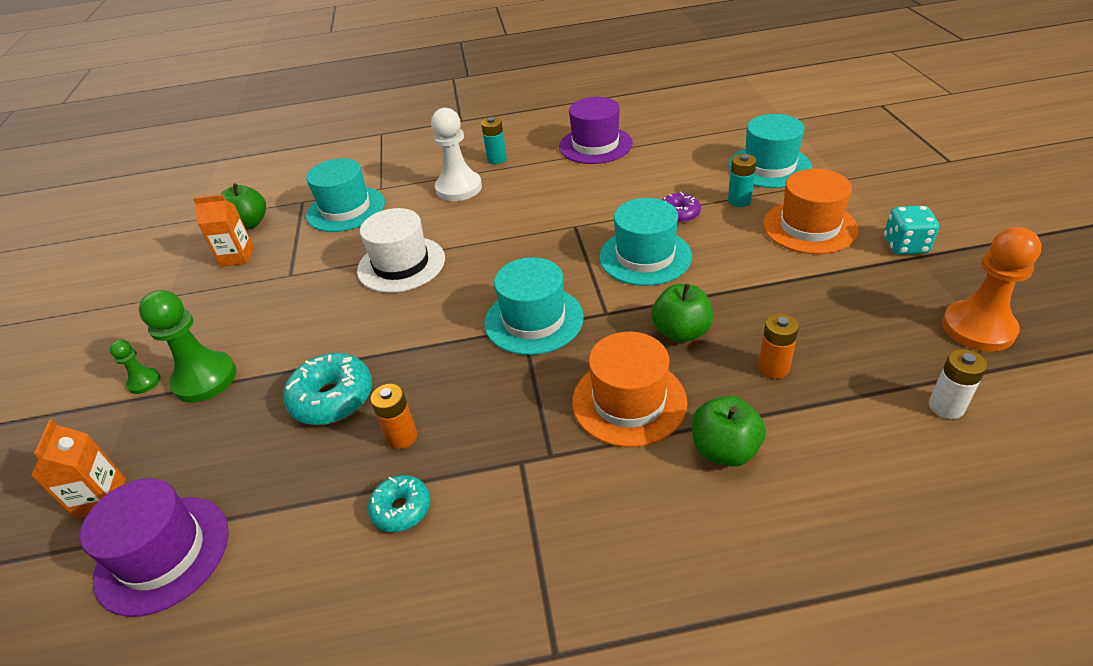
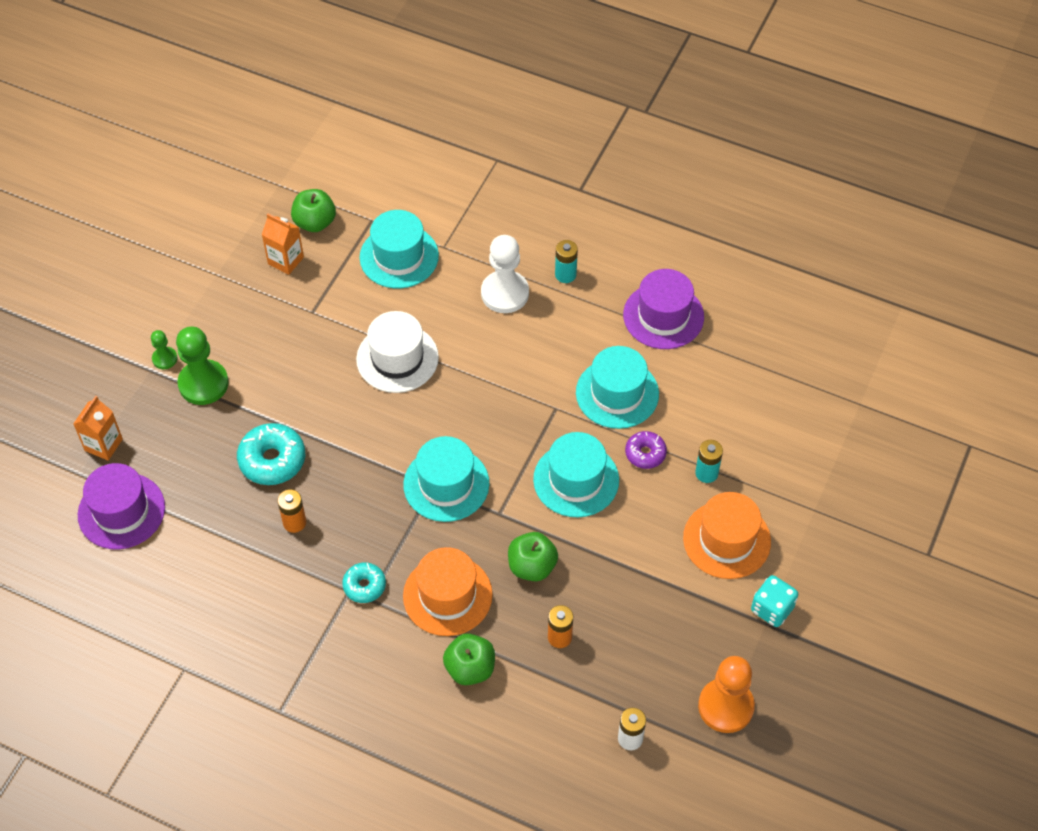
camera: 30 degrees right, 15 degrees up
(401, 509) = (261, 574): turquoise donut -> turquoise donut (364, 586)
(769, 166) = (775, 451): turquoise hat -> turquoise hat (617, 393)

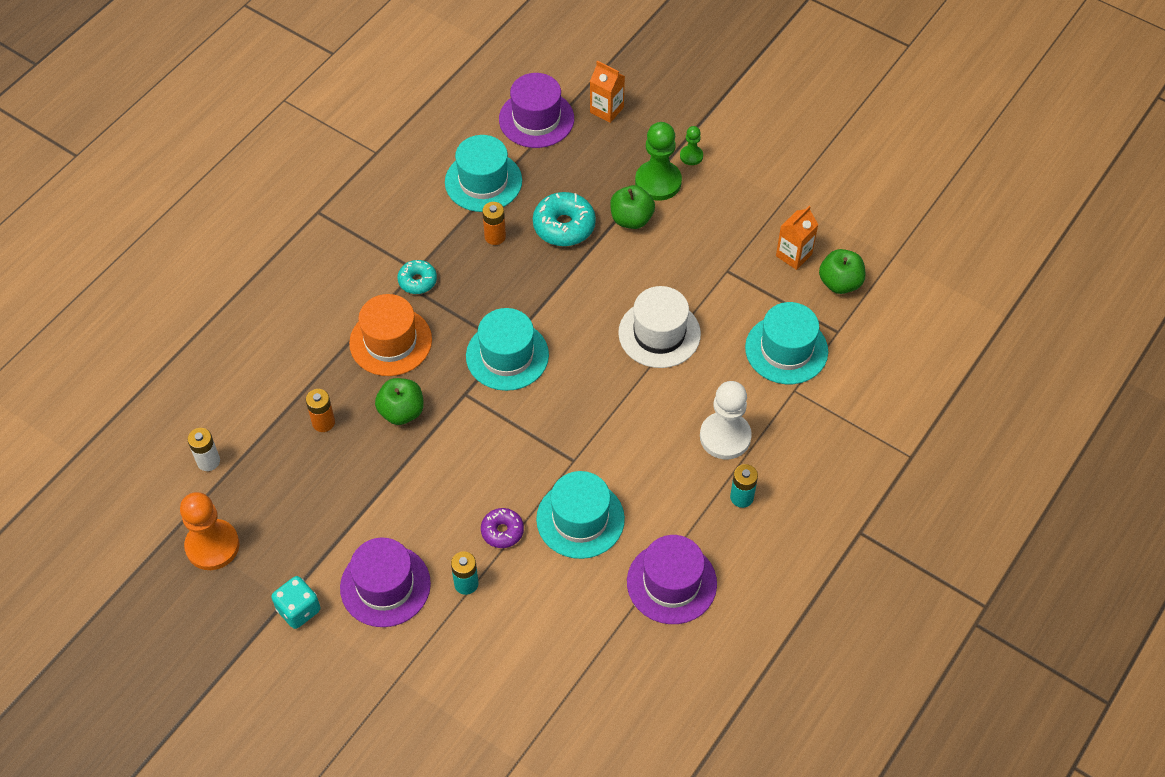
camera: 100 degrees right, 0 degrees up
(470, 668) = (314, 349): green apple -> green apple (631, 219)
(576, 480) = (486, 464): turquoise hat -> turquoise hat (483, 181)
(726, 540) = (385, 585): orange hat -> purple hat

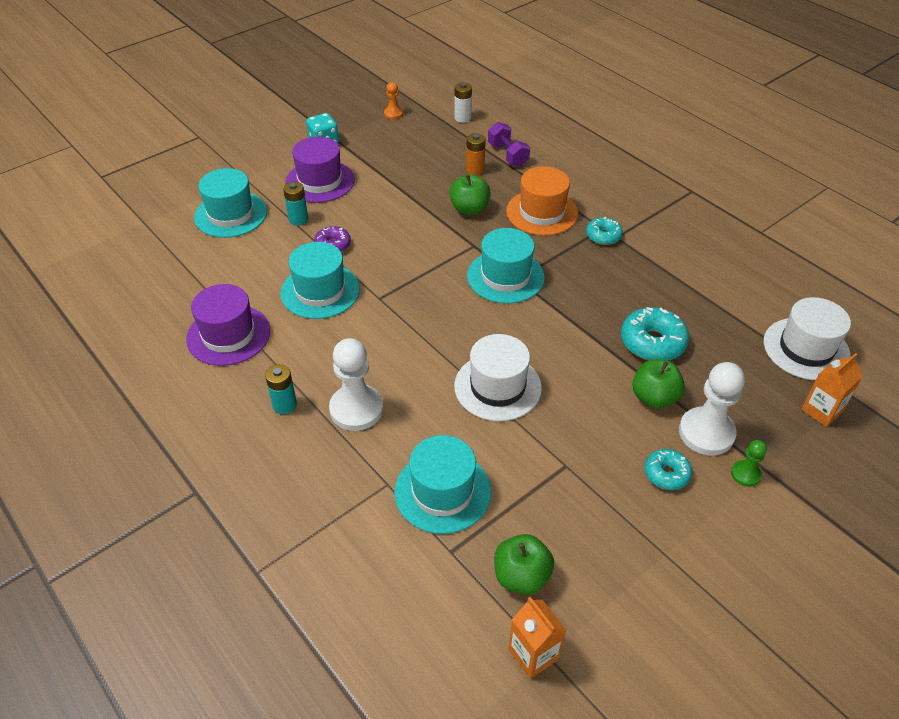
camera: 105 degrees right, 10 degrees down
(212, 546) = (393, 114): orange pawn -> orange pawn, size x0.51
(284, 395) = (507, 155): none -> purple dumbbell
(483, 181) = (719, 295): turquoise hat -> turquoise hat (231, 214)
(495, 236) = (646, 291): orange battery -> none
(536, 119) = (806, 349): purple hat -> white hat
(658, 182) = (706, 433): green pawn -> white pawn
(710, 204) = (666, 474): none -> turquoise donut
(794, 255) = (575, 539): orange carton -> orange carton (533, 654)

